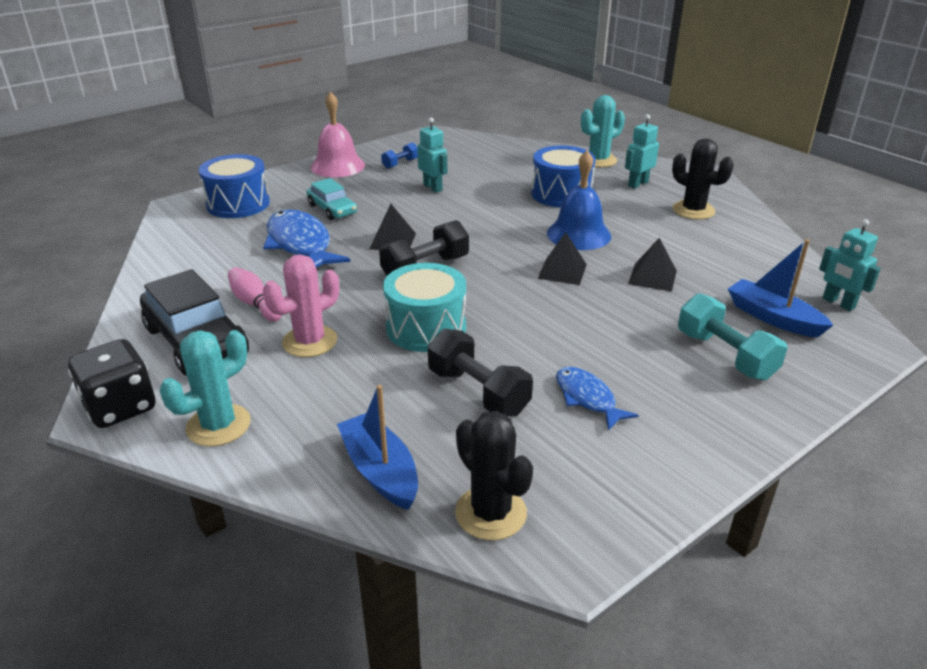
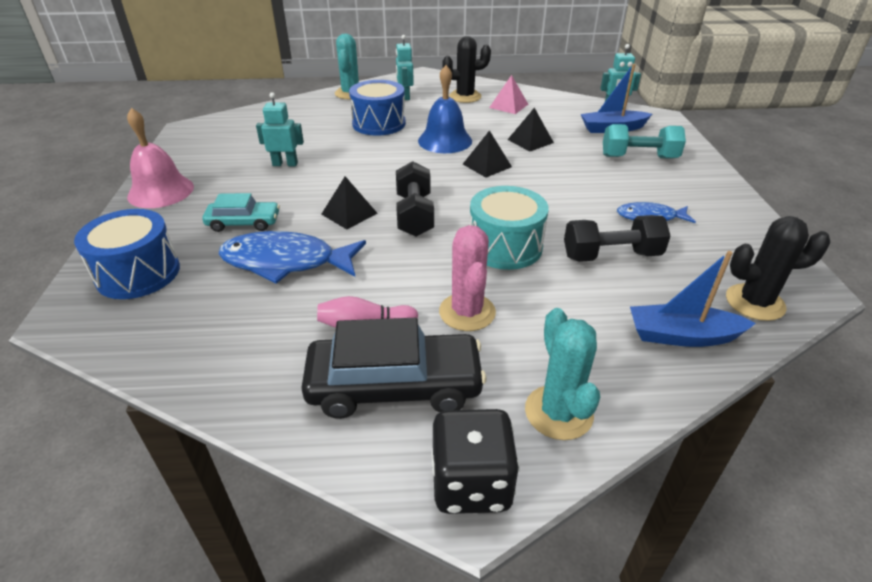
camera: 55 degrees left, 5 degrees up
(400, 164) = (215, 162): blue dumbbell -> none
(716, 239) = (508, 106): none -> pink pyramid

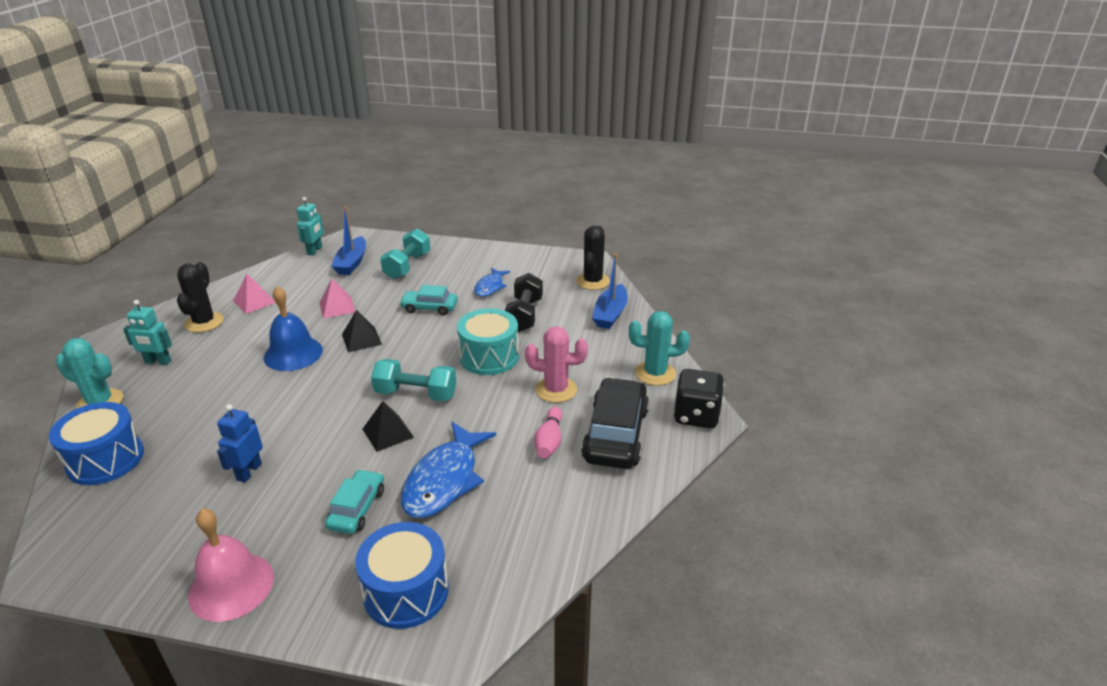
camera: 75 degrees left, 5 degrees down
(285, 164) = (249, 472): turquoise robot -> blue robot
(379, 124) = (211, 391): blue drum -> blue drum (105, 459)
(414, 215) = (416, 394): black dumbbell -> turquoise dumbbell
(530, 141) = (337, 307): black pyramid -> pink pyramid
(571, 188) = (429, 308): none -> turquoise car

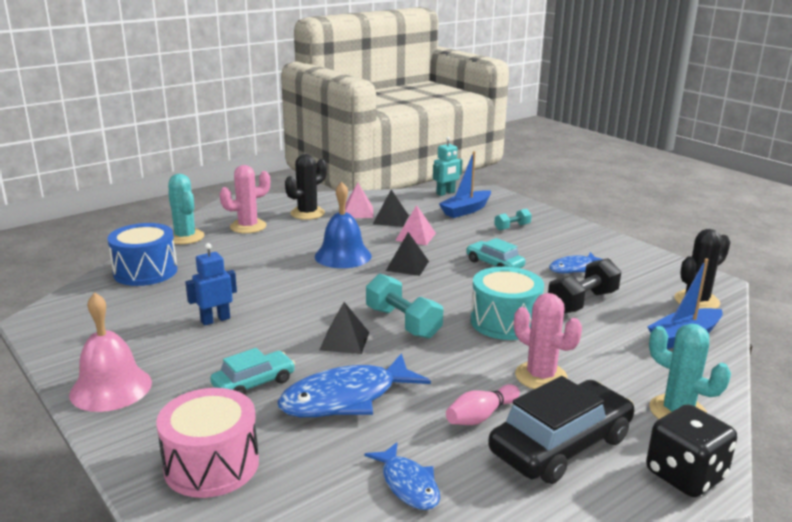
camera: 40 degrees right, 10 degrees down
(158, 362) = (248, 226): turquoise robot -> pink cactus
(295, 298) = (390, 219): none -> black pyramid
(406, 591) = (211, 465): blue drum -> pink drum
(407, 266) = (512, 227): turquoise dumbbell -> turquoise dumbbell, size x0.55
(556, 518) = (408, 484): none -> blue fish

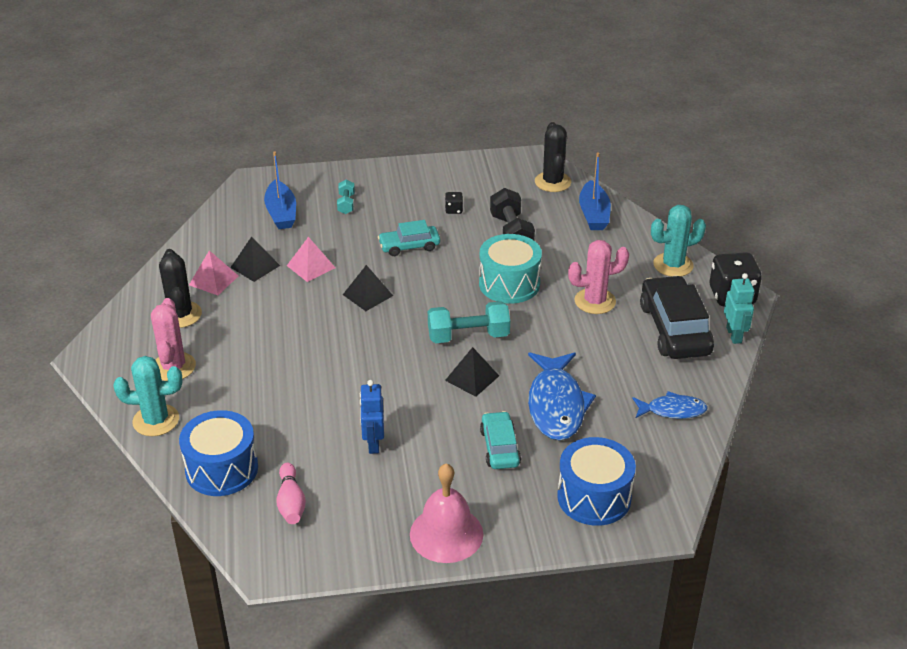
camera: 60 degrees left, 15 degrees up
(211, 465) = (594, 497): pink drum -> blue drum
(343, 256) = (310, 325): blue bell -> none
(446, 193) = (225, 207): turquoise robot -> turquoise robot (734, 335)
(481, 416) = (622, 349): pink bowling pin -> pink bowling pin (291, 502)
(573, 268) = (453, 210): blue fish -> black dice

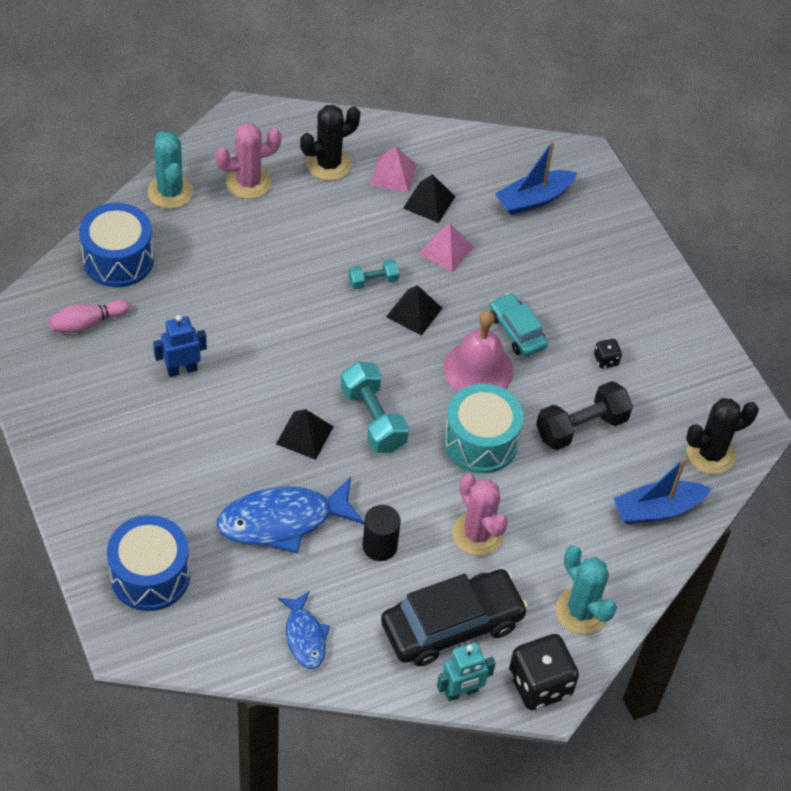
camera: 70 degrees right, 15 degrees up
(346, 204) = (575, 254): turquoise dumbbell -> turquoise dumbbell (373, 281)
(446, 534) = (73, 455): pink bell -> pink bell (478, 369)
(500, 447) = (203, 479): turquoise car -> none
(594, 354) = (379, 546): none -> black cylinder

